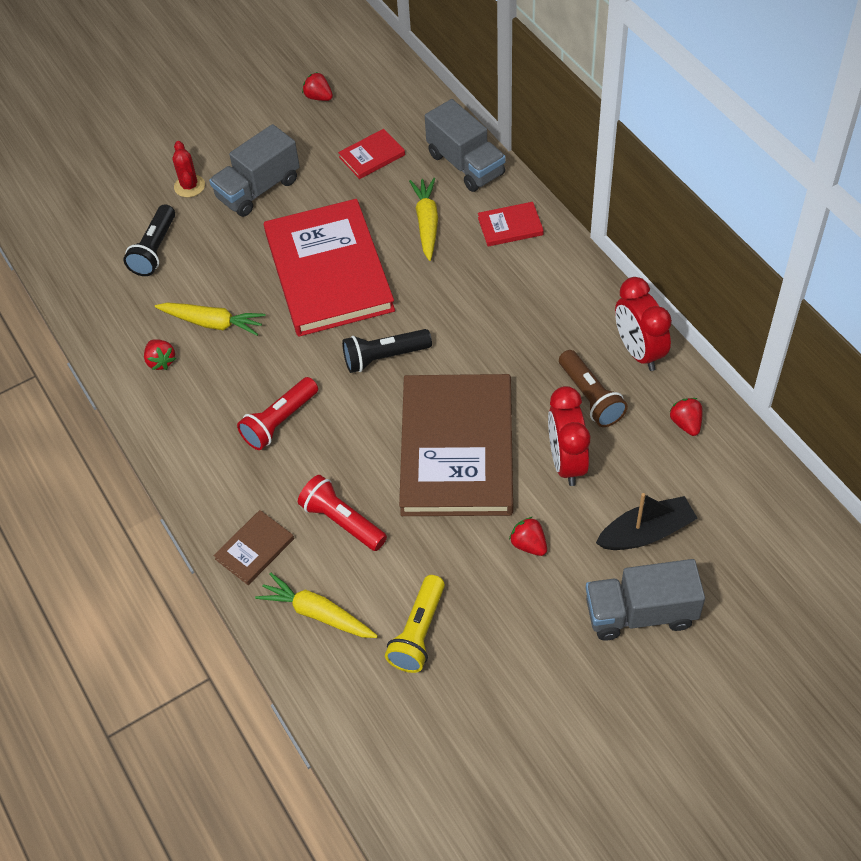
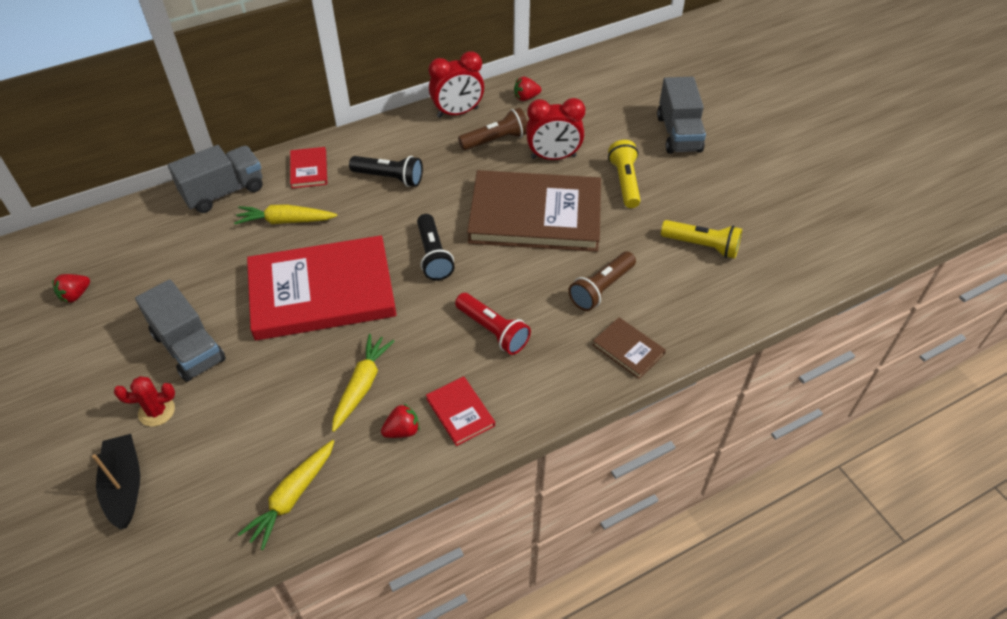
camera: 90 degrees left, 5 degrees down
(155, 250) = (242, 442): black flashlight -> black flashlight (390, 178)
(317, 613) = (689, 306): yellow carrot -> yellow carrot (292, 497)
(342, 521) = (601, 289): red flashlight -> brown flashlight
(372, 156) = (182, 256): red book -> red book (460, 412)
(529, 544) = (624, 182): red strawberry -> yellow flashlight
(646, 532) = (615, 125): black boat -> black boat (124, 486)

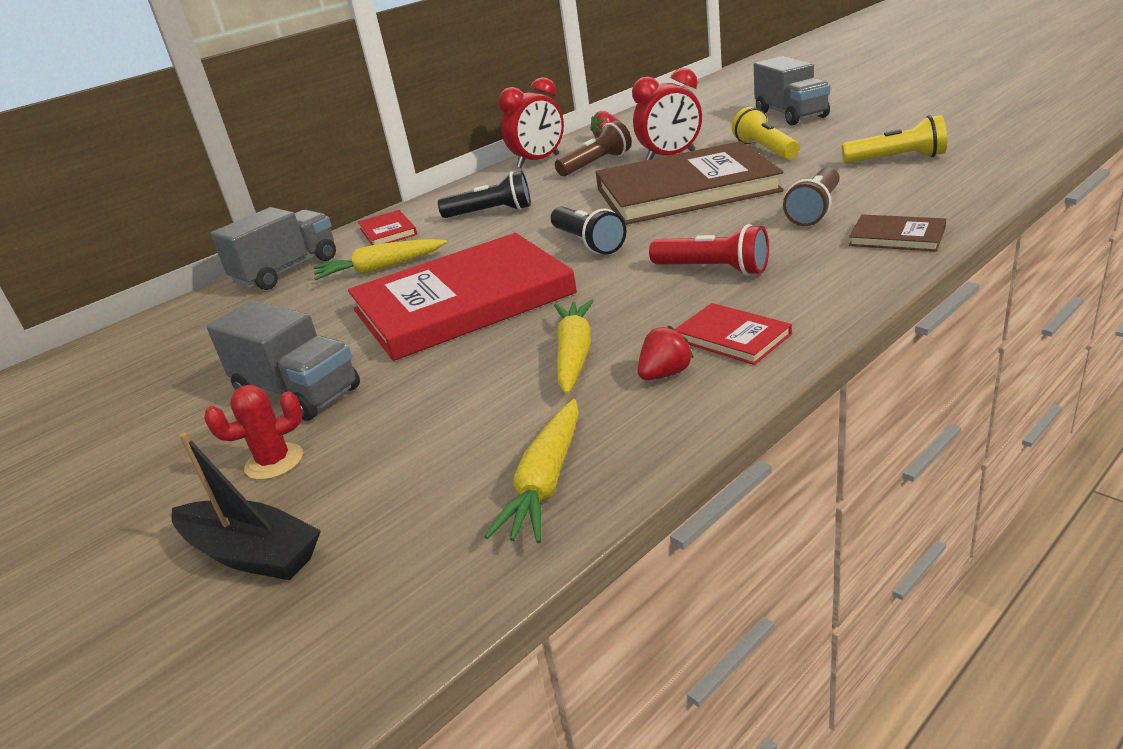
camera: 10 degrees left, 20 degrees down
(75, 295) = (107, 395): red strawberry -> none
(124, 486) = (252, 554): black boat -> black boat turned 150 degrees clockwise

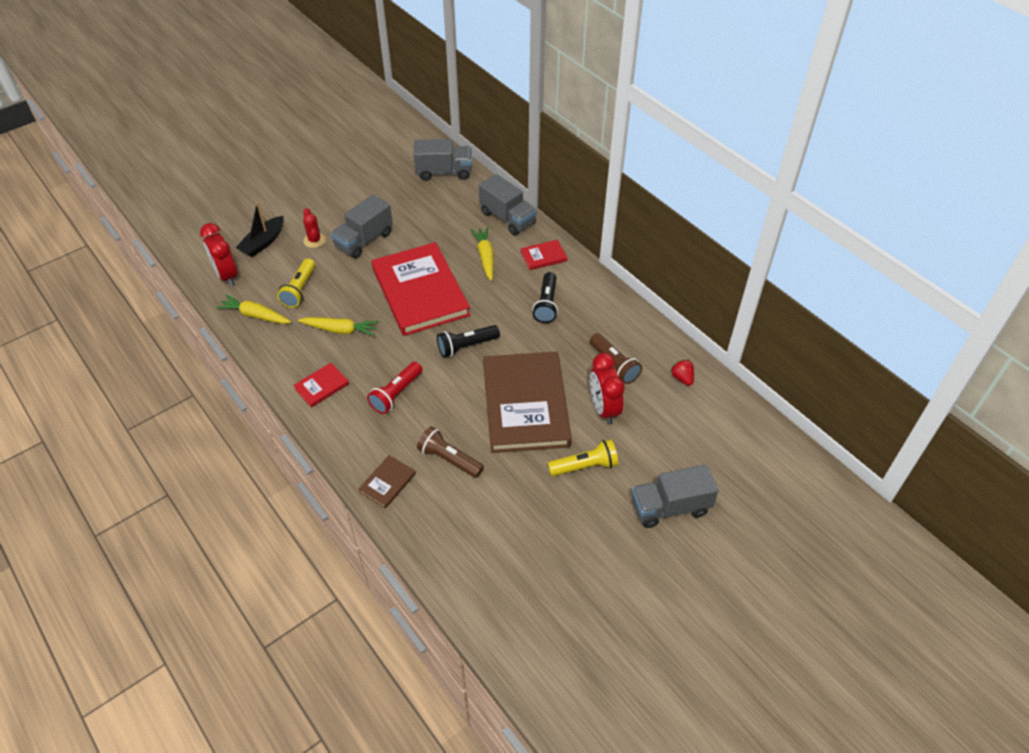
camera: 90 degrees right, 20 degrees up
(117, 351) = (444, 172): none -> grey truck
(538, 161) = (643, 333): red clock -> red clock (227, 276)
(665, 374) = (305, 358): red strawberry -> none
(897, 159) = (514, 533): yellow flashlight -> yellow flashlight (300, 290)

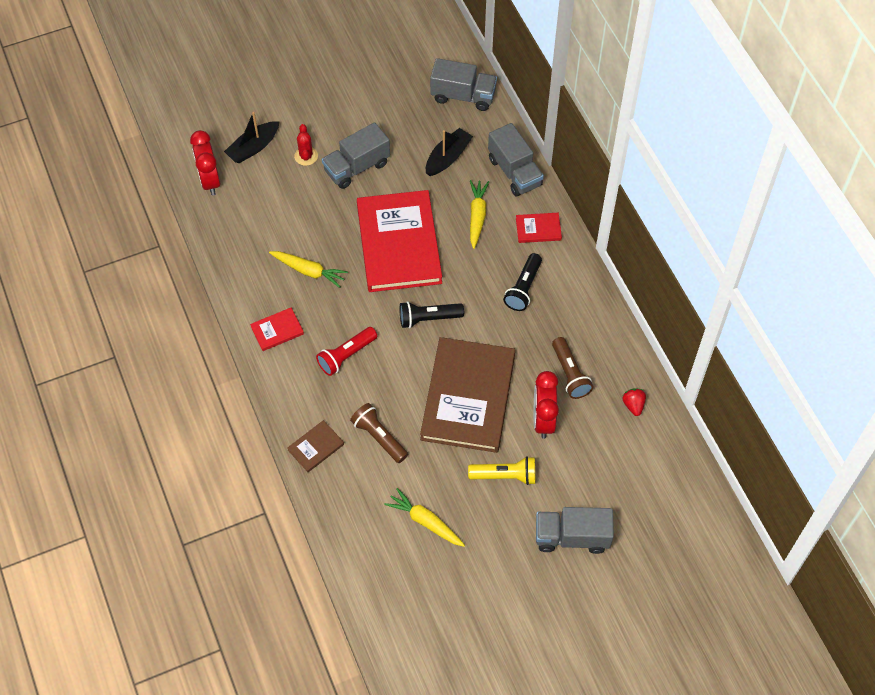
camera: 15 degrees right, 10 degrees up
(255, 315) = (229, 235): yellow carrot -> yellow carrot (425, 522)
(300, 290) = (278, 214): yellow flashlight -> none
(445, 218) = (448, 157): none -> black boat

